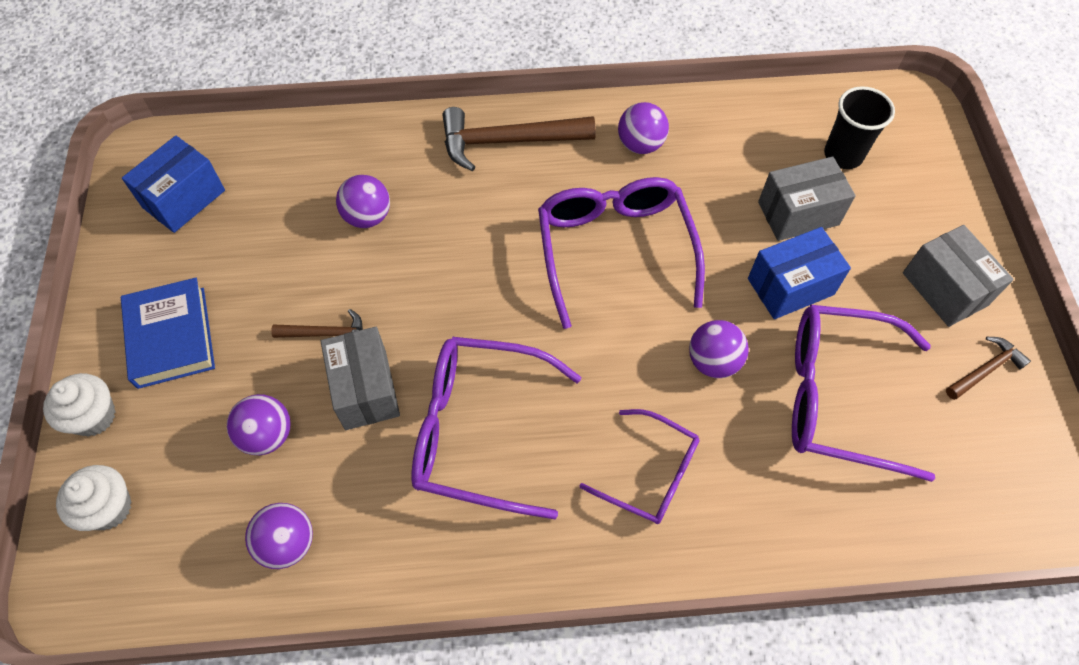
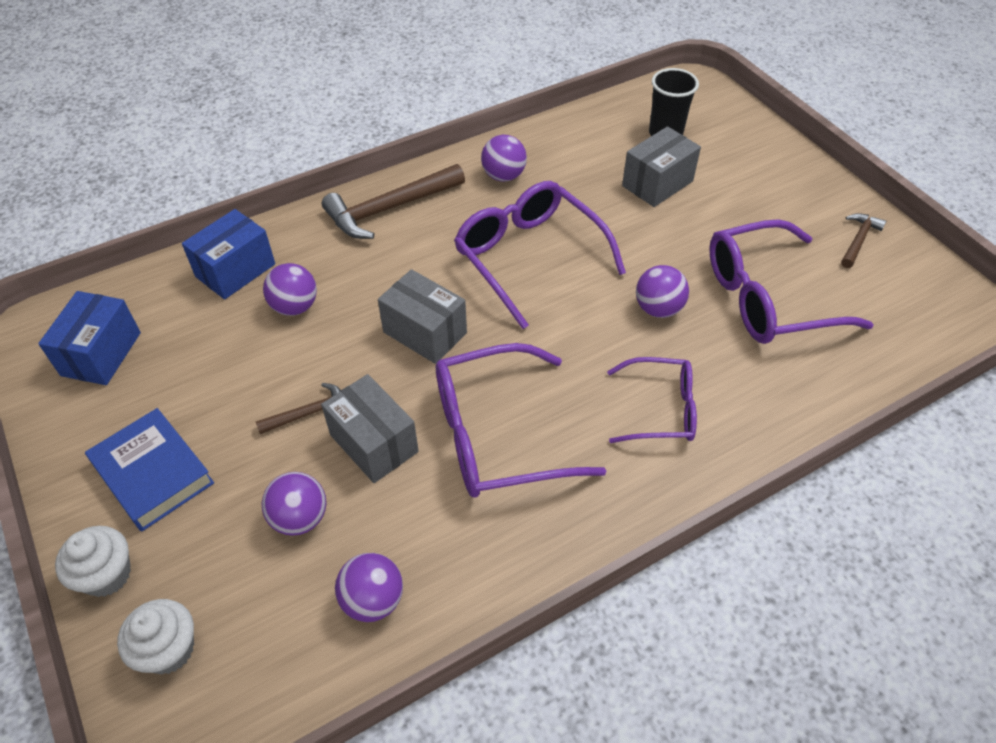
camera: 25 degrees left, 10 degrees down
(790, 286) = (683, 235): blue box -> blue box (235, 270)
(944, 289) = (795, 197): grey box -> grey box (425, 332)

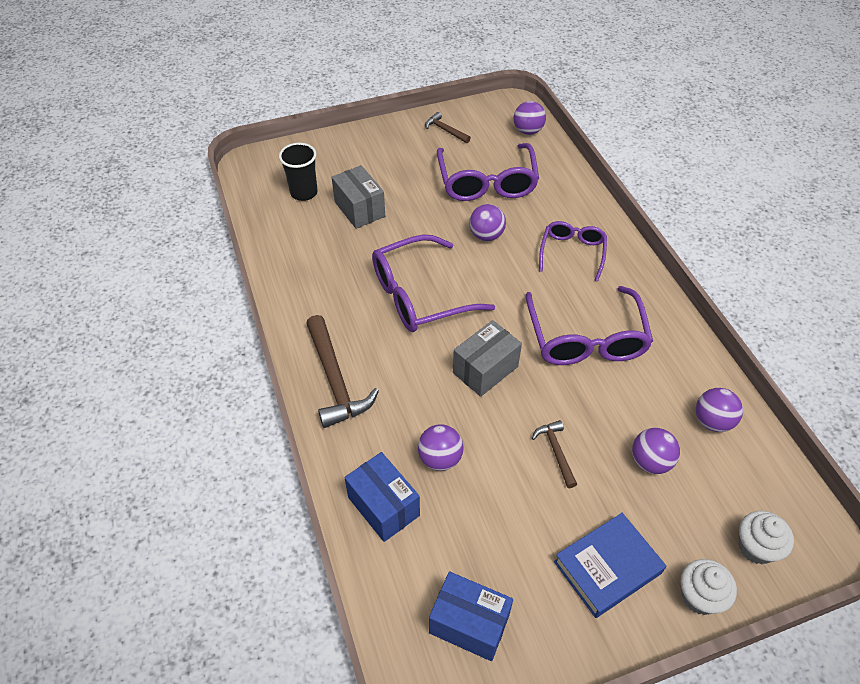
camera: 80 degrees left, 0 degrees up
(374, 443) = (588, 411): grey box -> none
(503, 176) = (319, 297): purple ball -> purple ball (528, 131)

